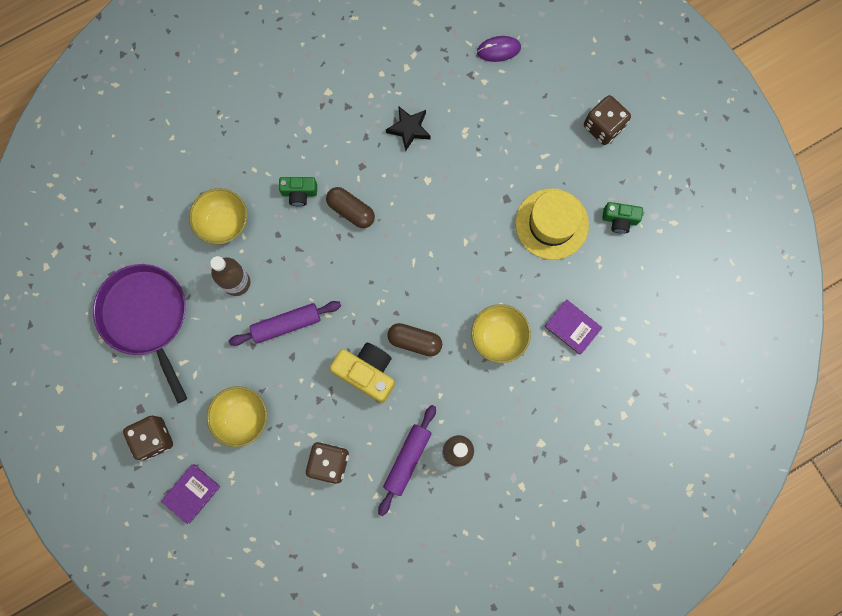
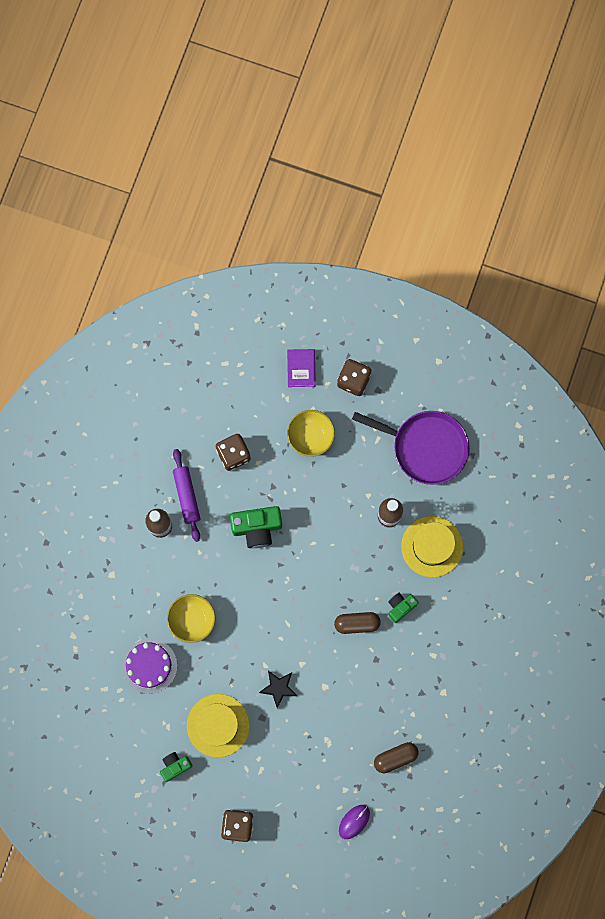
camera: 140 degrees right, 0 degrees up
(223, 223) = (432, 546): yellow bowl -> yellow hat
(286, 324) = (334, 516): purple rolling pin -> none
(367, 373) = (257, 528): yellow camera -> green camera
(409, 129) = (366, 712): black star -> black star (278, 688)
(414, 341) = (243, 573): brown capsule -> brown capsule (395, 757)
(572, 327) = (149, 666): purple book -> purple cake

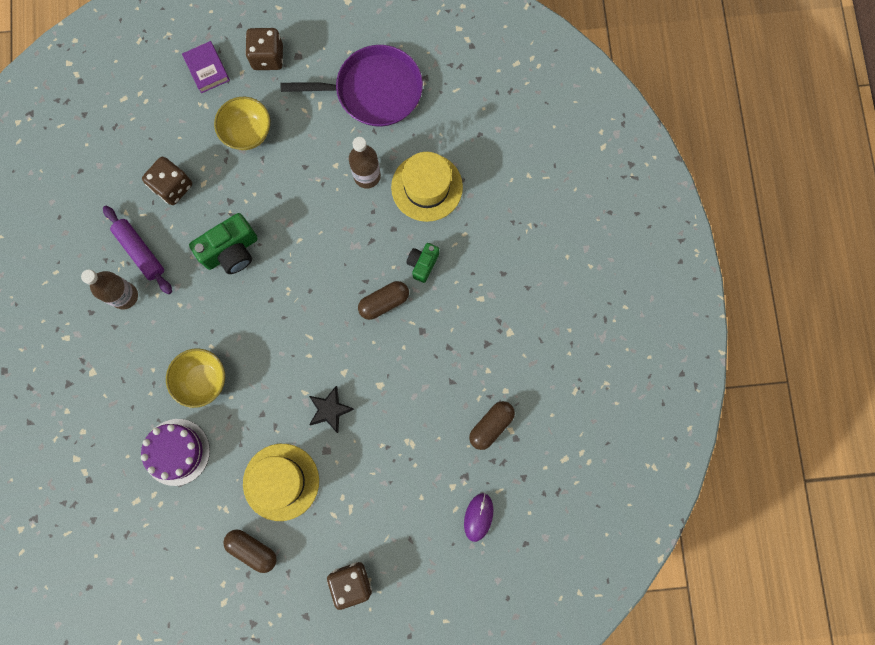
camera: 25 degrees left, 0 degrees up
(175, 766) = (252, 549): green camera -> brown capsule

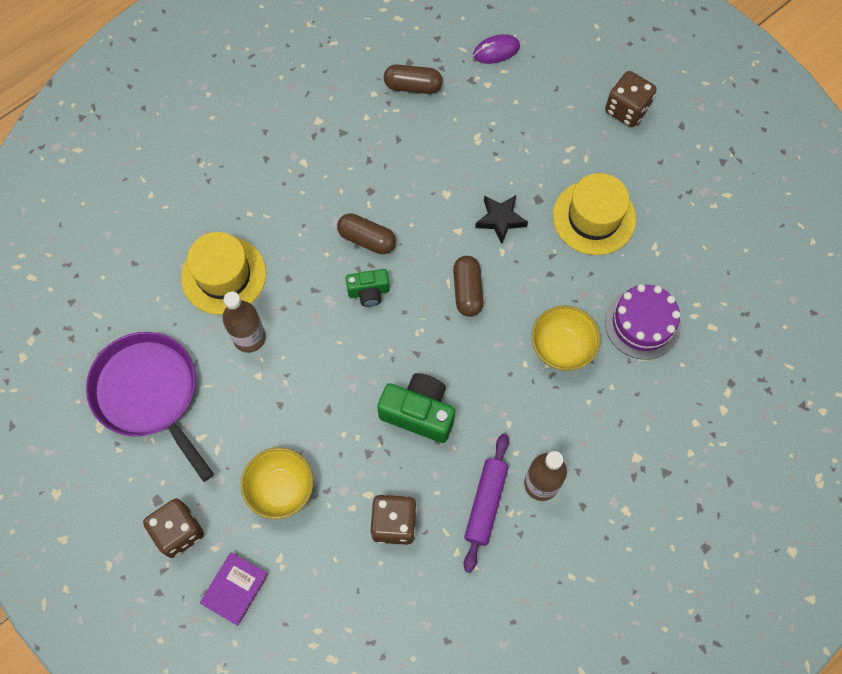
camera: 125 degrees left, 10 degrees down
(252, 549) = (667, 201): brown capsule -> brown capsule (467, 291)
(422, 264) = (305, 230): green camera -> green camera (369, 292)

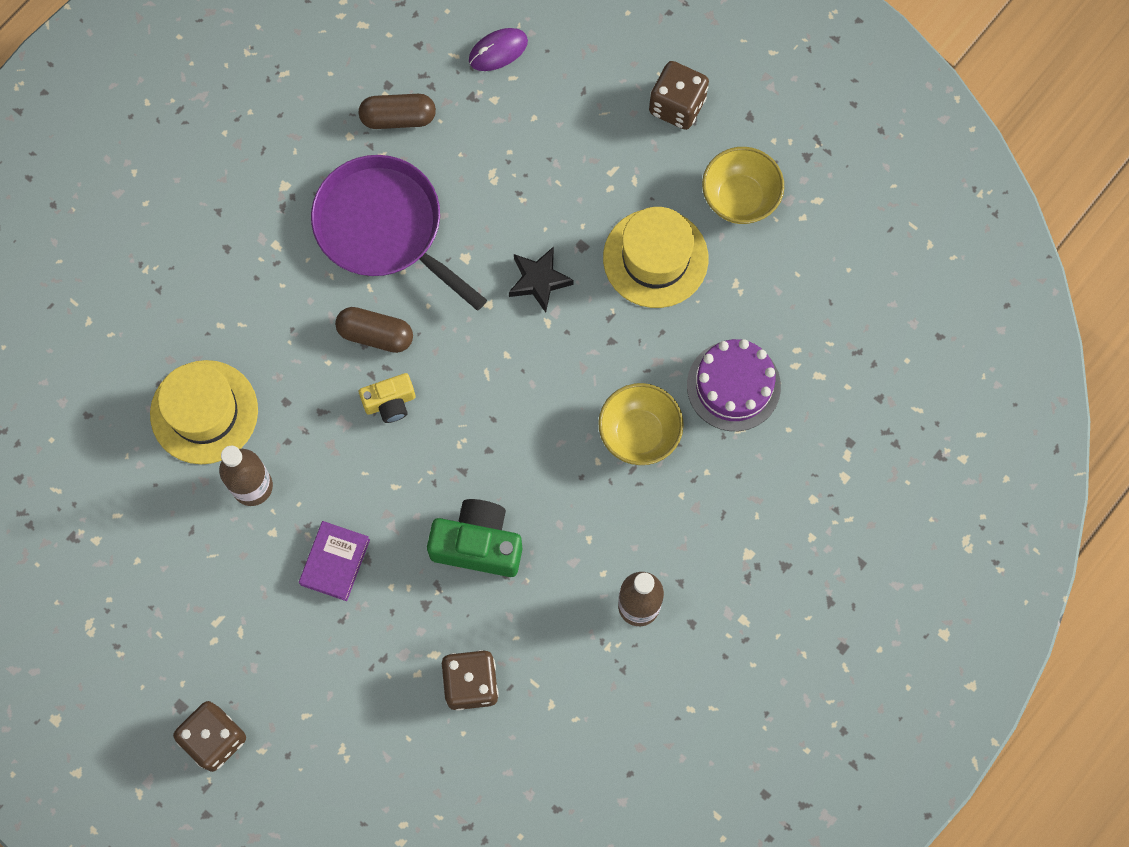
camera: 10 degrees left, 5 degrees up
(149, 393) = (142, 578): purple pan -> purple pan (384, 227)
(235, 589) = (296, 794): purple book -> purple book (335, 562)
(281, 489) = (328, 666): yellow bowl -> yellow bowl (740, 198)
(369, 292) = (390, 403): green camera -> yellow camera
(467, 291) = (512, 381): brown capsule -> none
(485, 503) = (576, 641): purple rolling pin -> none

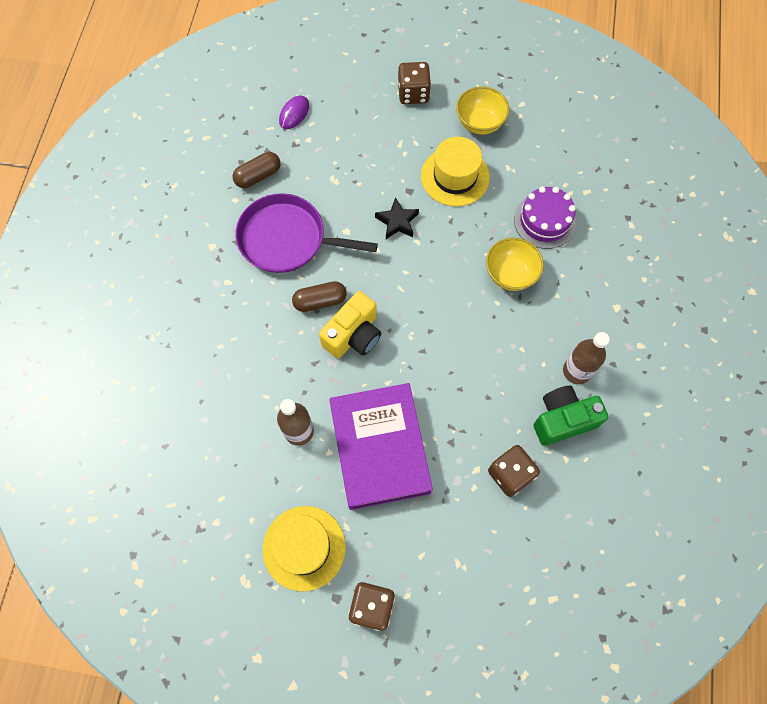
camera: 30 degrees left, 5 degrees down
(204, 412) = (240, 403): yellow hat -> yellow hat (304, 548)
(335, 562) = (379, 448): purple book -> purple book, size x2.27
(390, 403) = (353, 335): yellow camera -> yellow camera, size x1.67
(478, 544) = (459, 388): green camera -> green camera (563, 420)

